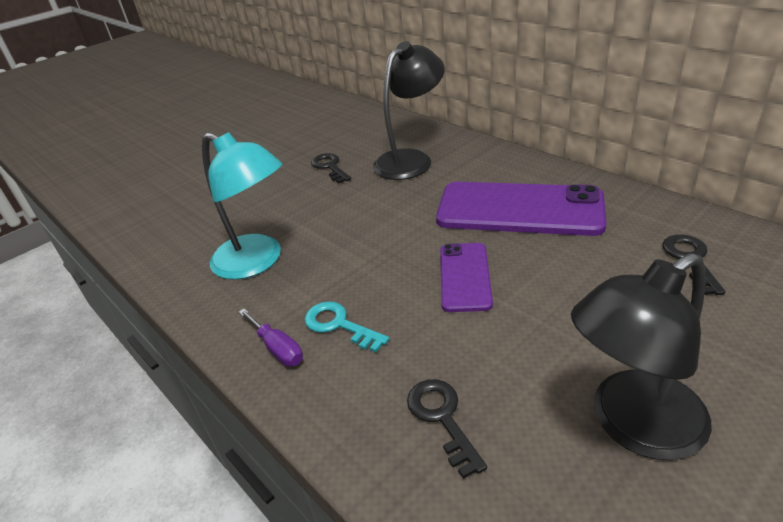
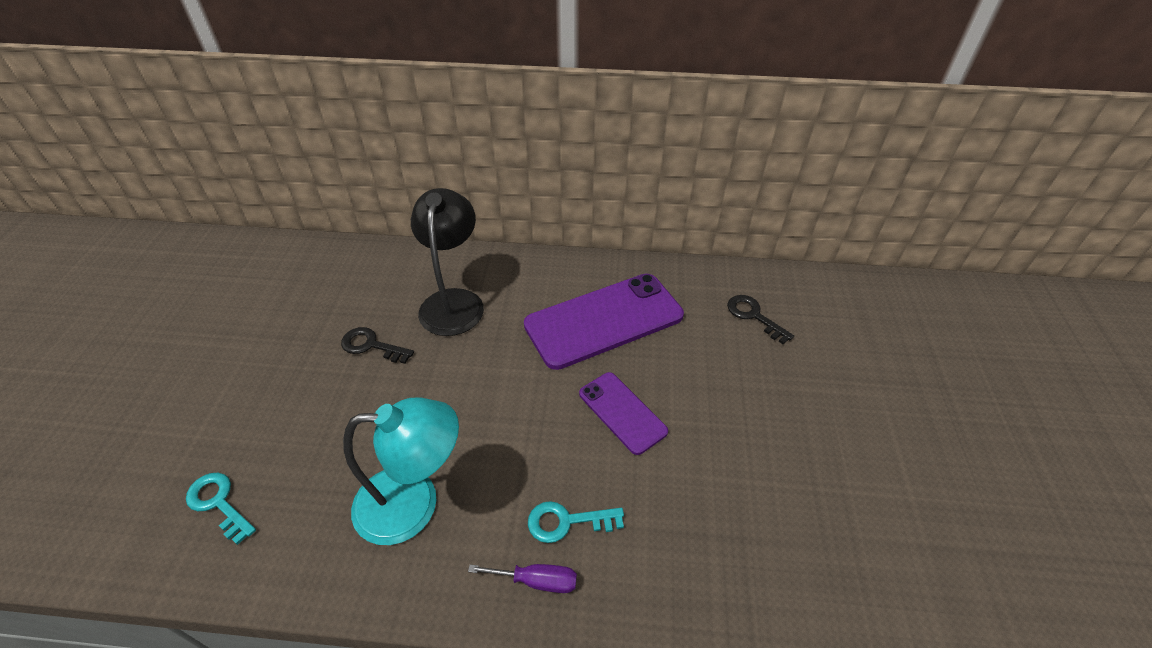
camera: 45 degrees left, 10 degrees up
(167, 213) = (218, 503): none -> turquoise key
(442, 418) = (720, 550): black key -> none
(632, 425) = (824, 473): black lamp -> none

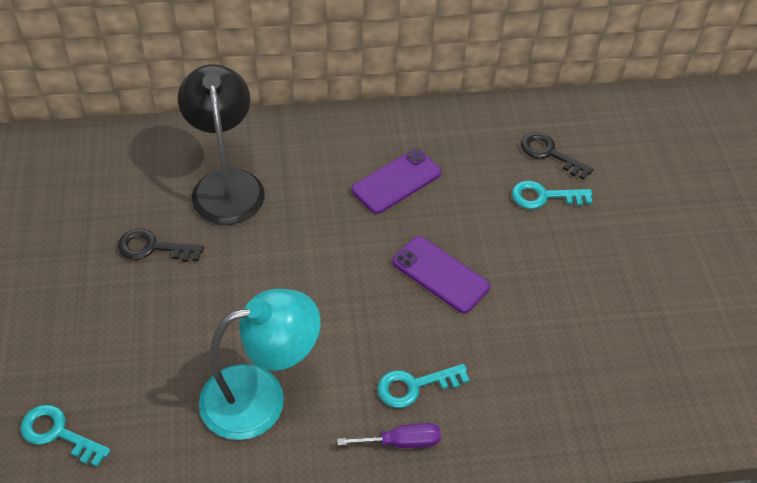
camera: 15 degrees left, 5 degrees up
(604, 320) = (396, 181): purple phone -> purple phone, size x0.55
(740, 354) = (544, 196): none -> turquoise key

